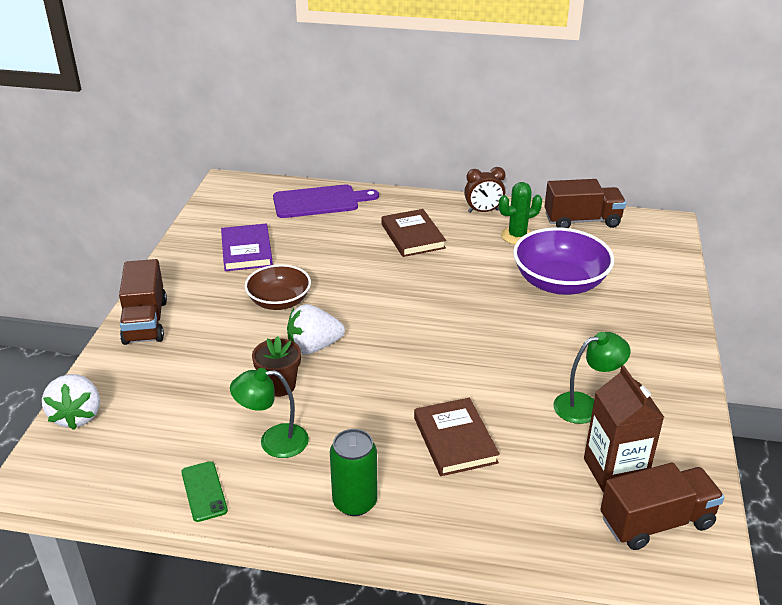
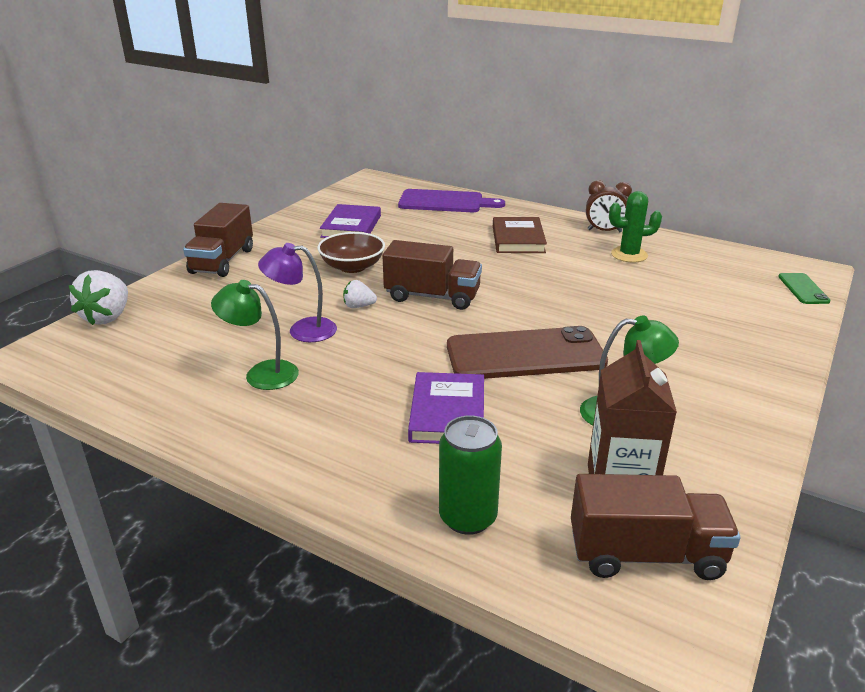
camera: 20 degrees right, 5 degrees down
(204, 491) = (164, 399): green phone -> green phone (803, 289)
(279, 385) = (302, 330): brown flower pot -> purple lamp
(314, 347) = (358, 306): white strawberry -> white strawberry, size x0.55
(355, 502) = (301, 444): green can -> green can (467, 517)
(455, 440) = (447, 413): brown book -> purple book
(485, 366) = (525, 355): none -> brown phone
(559, 282) = (654, 299): purple bowl -> none
(582, 221) = (710, 253): brown truck -> brown truck (432, 296)

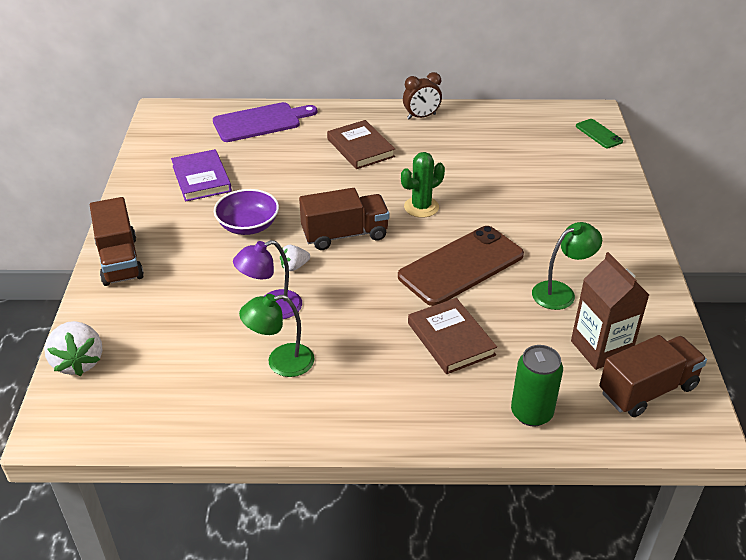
camera: 30 degrees left, 10 degrees up
(352, 267) = (248, 226): brown bowl -> purple bowl
(447, 413) = (451, 339): purple book -> brown book
(629, 255) = (459, 138): green cactus -> green cactus (421, 207)

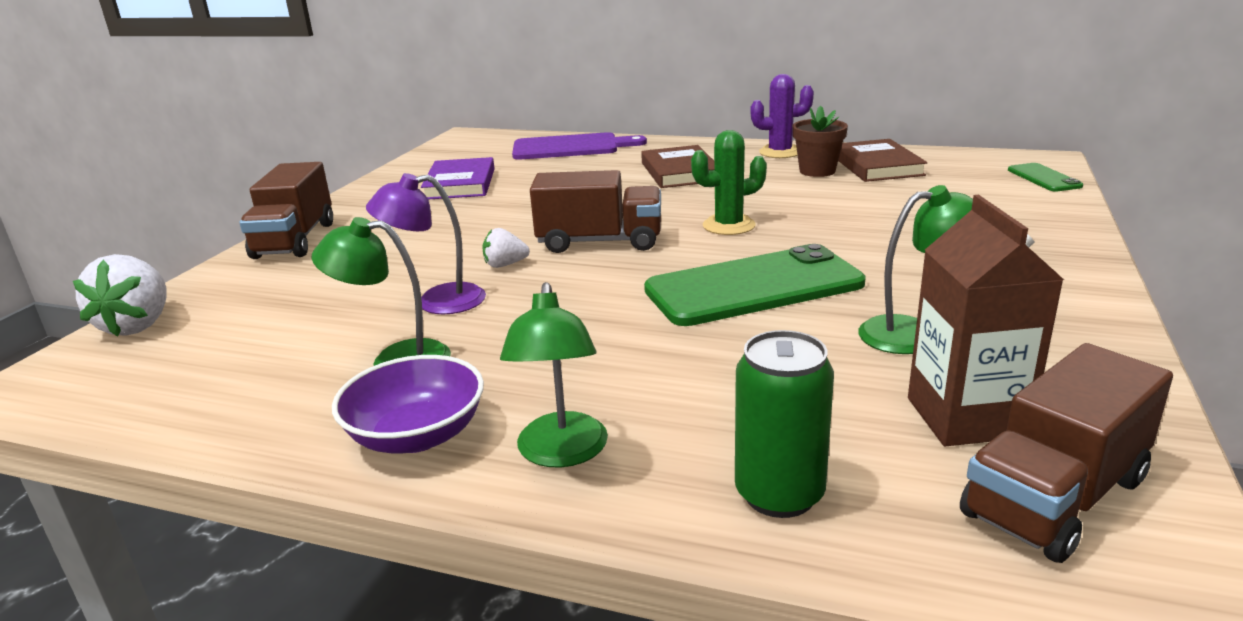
camera: 20 degrees right, 15 degrees down
(248, 226) = (479, 224): purple bowl -> purple bowl (417, 435)
(417, 410) = (561, 453): none -> green lamp
(421, 116) = (780, 152): brown clock -> purple cactus
(451, 339) = (684, 368): brown book -> brown book (877, 166)
(455, 138) = (817, 171): none -> brown flower pot
(461, 266) = (754, 287): brown phone -> green phone
(647, 390) = (1054, 497): brown truck -> brown truck turned 150 degrees clockwise

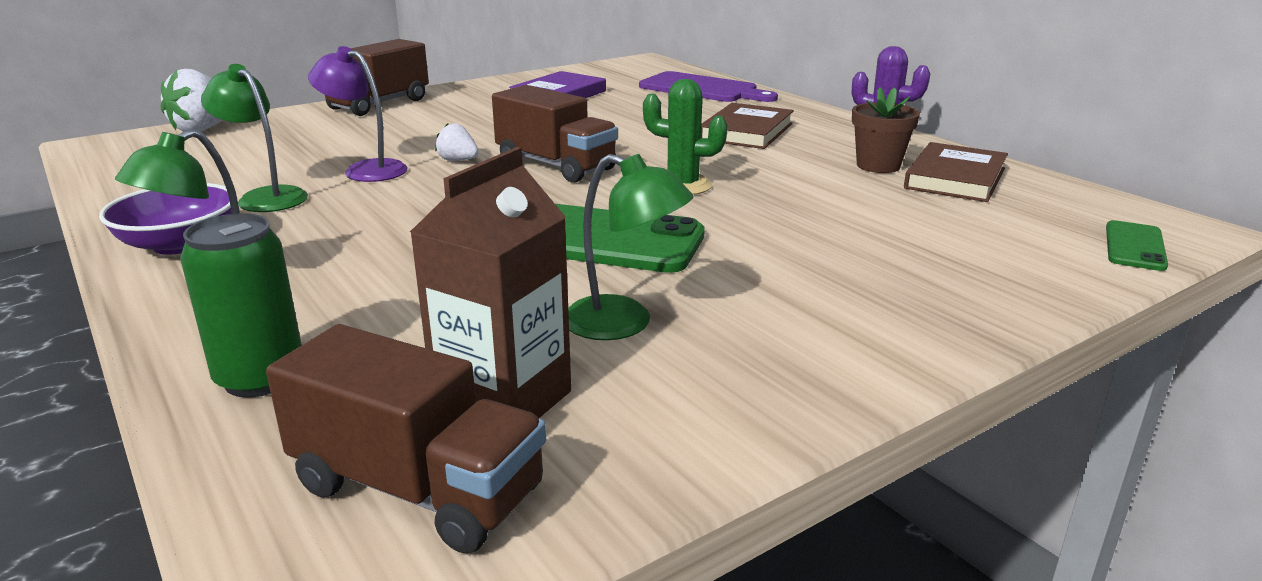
camera: 35 degrees right, 0 degrees up
(1054, 497) = (417, 489): brown truck -> brown truck turned 150 degrees counterclockwise

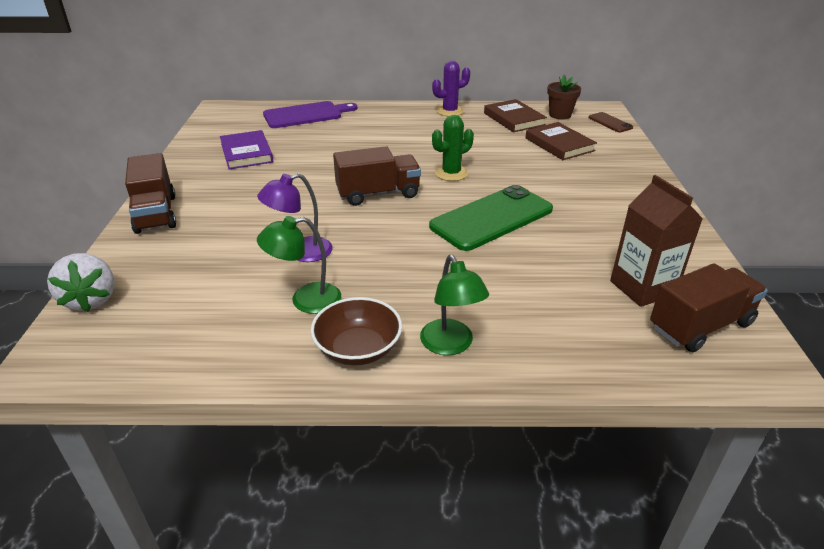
camera: 55 degrees left, 10 degrees up
(179, 244) = (358, 349): purple bowl -> brown bowl
(260, 378) = (577, 348): green can -> none
(458, 160) = (327, 218): white strawberry -> none
(624, 324) = (593, 239): green lamp -> none
(746, 132) = (395, 132): brown book -> brown book (559, 144)
(878, 166) = (481, 125): brown flower pot -> brown flower pot (560, 115)
(1134, 246) = (610, 123): green phone -> brown phone

